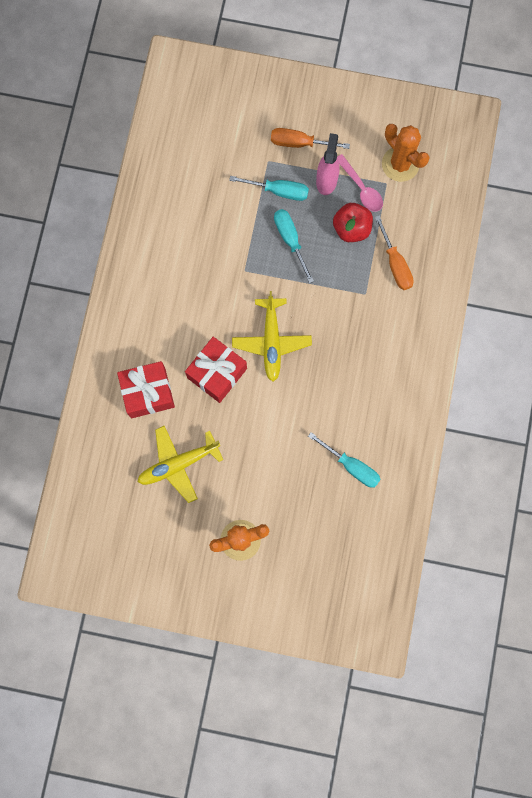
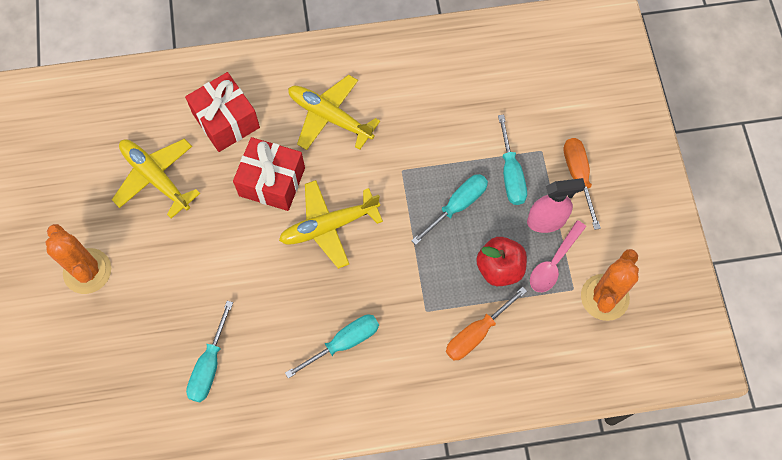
camera: 70 degrees right, 10 degrees down
(177, 309) = (330, 117): none -> yellow plane
(369, 362) = (343, 343): none -> turquoise screwdriver

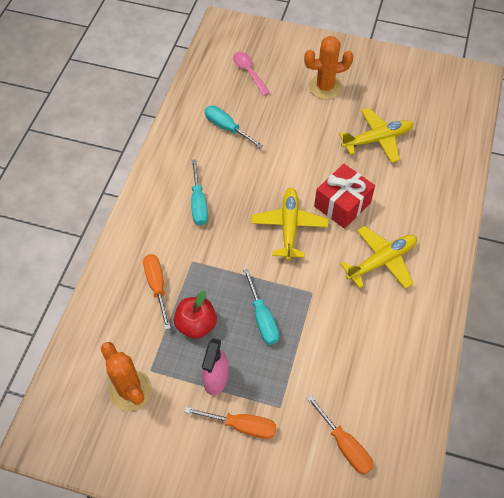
camera: 115 degrees right, 10 degrees down
(226, 121) = (406, 193): red gift -> none
(510, 173) = (271, 371): turquoise screwdriver -> none
(545, 83) = (344, 445): none -> orange screwdriver
(554, 262) = (179, 367): pink spoon -> pink spoon (249, 72)

